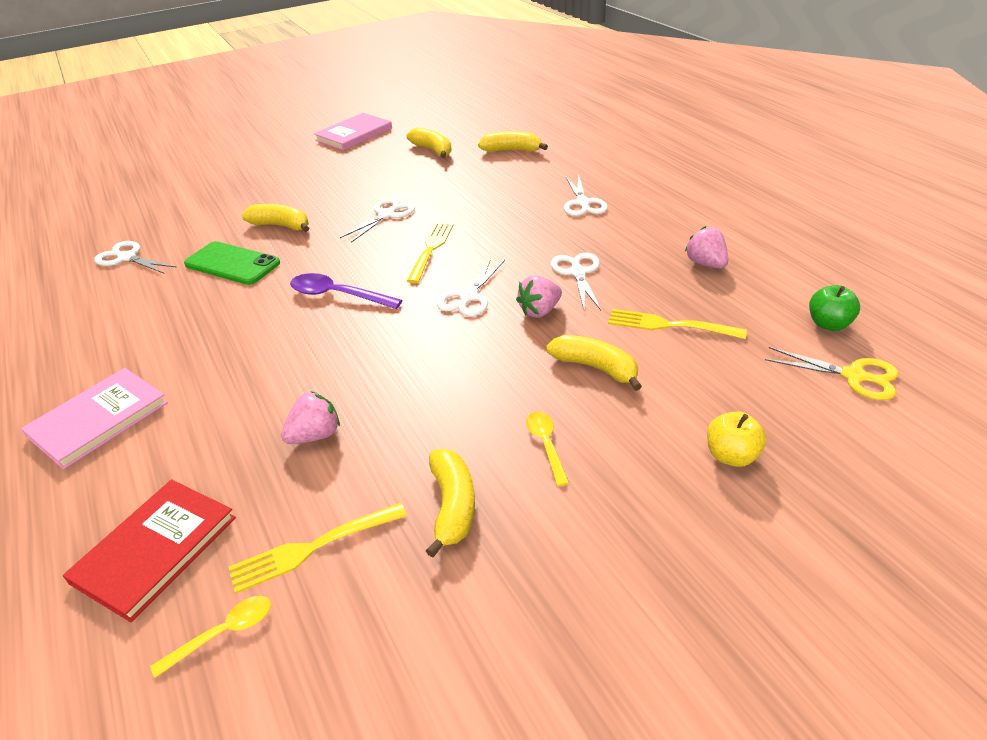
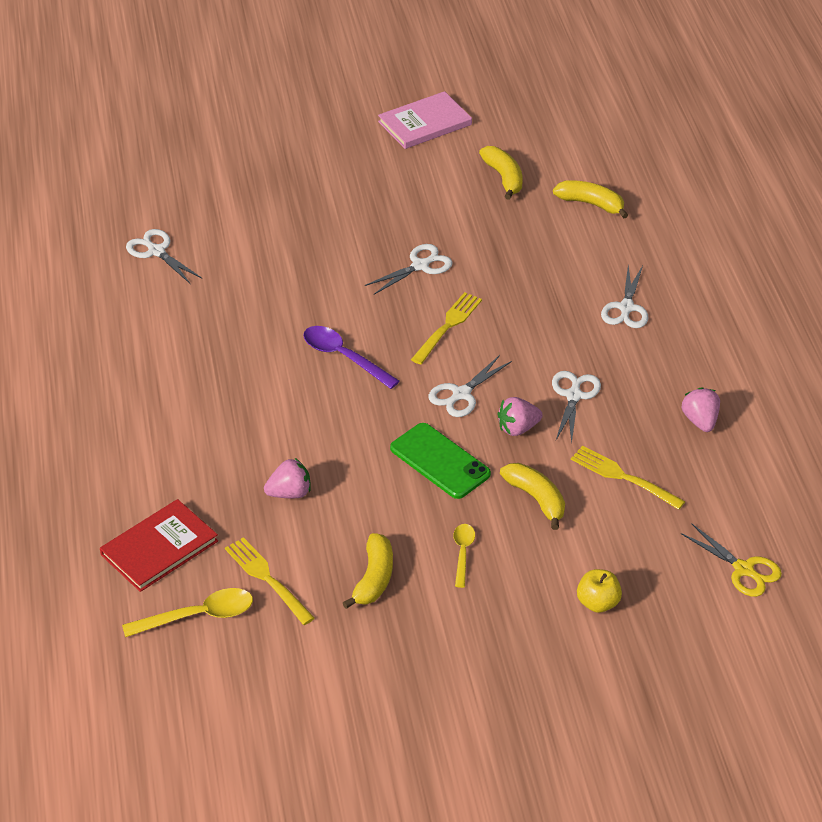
camera: 15 degrees right, 5 degrees up
(98, 419) = (124, 429): pink book -> none
(223, 633) = (198, 616): yellow spoon -> yellow spoon, size x1.61
(232, 264) = (255, 289): green phone -> green phone (440, 461)
(281, 226) = (311, 250): yellow banana -> none
(313, 548) = (267, 579): yellow fork -> yellow fork turned 60 degrees clockwise
(828, 324) = (763, 517): green apple -> none

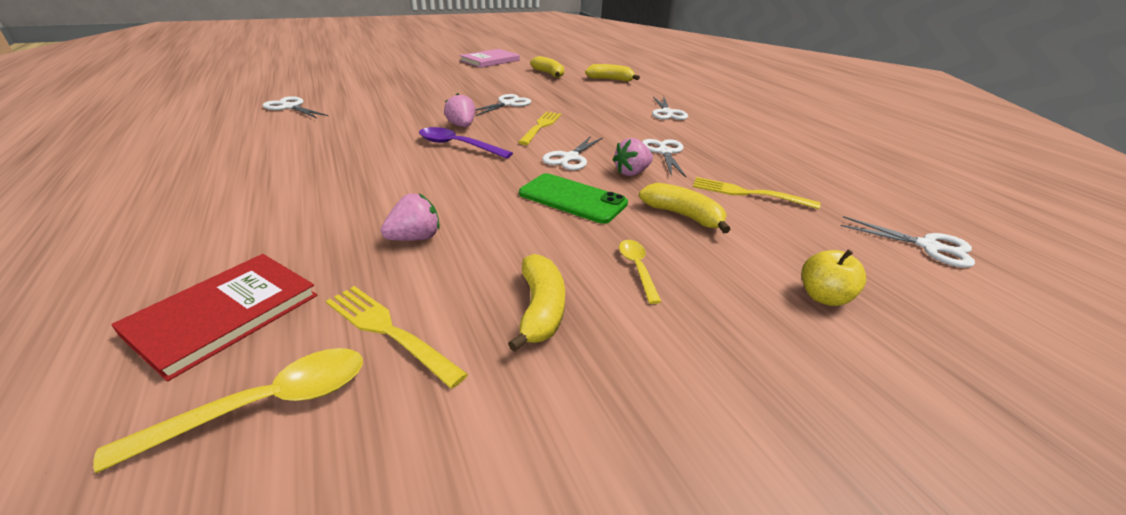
camera: 15 degrees left, 10 degrees down
(700, 421) = (774, 157): pink strawberry -> pink strawberry (462, 126)
(743, 569) = (928, 246): yellow scissors -> white scissors

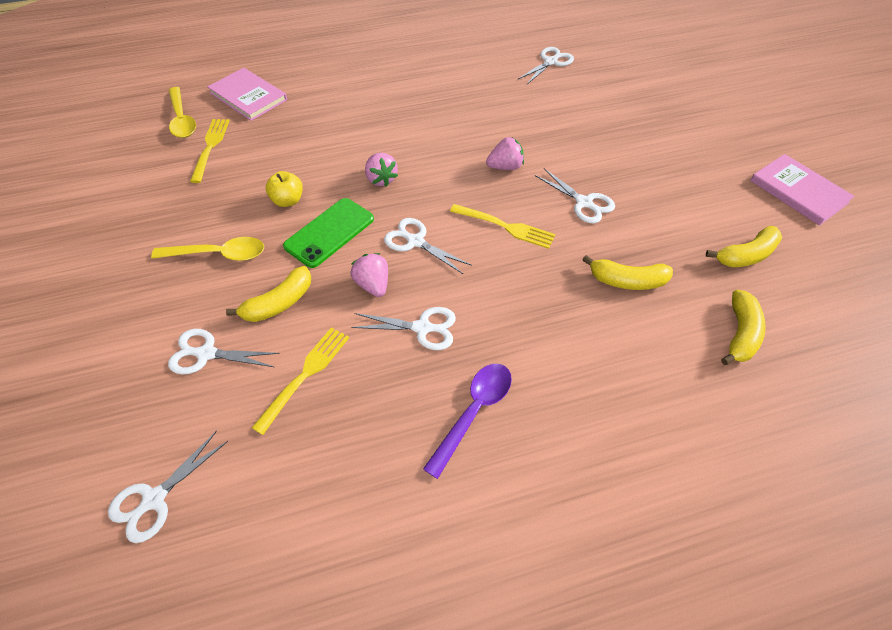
camera: 100 degrees right, 20 degrees up
(224, 314) = (248, 96): red book -> pink book
(389, 331) = (210, 147): yellow fork -> yellow fork turned 45 degrees counterclockwise
(415, 238) = (296, 150): pink strawberry -> pink strawberry (381, 179)
(458, 146) = (452, 165): purple spoon -> purple spoon (473, 412)
(540, 309) = (199, 202): yellow banana -> yellow banana (627, 281)
(637, 268) = (218, 254): yellow spoon -> yellow spoon, size x1.61
(667, 112) = (571, 373): white scissors -> white scissors (206, 354)
(823, 297) = (138, 357): yellow apple -> yellow apple (288, 200)

